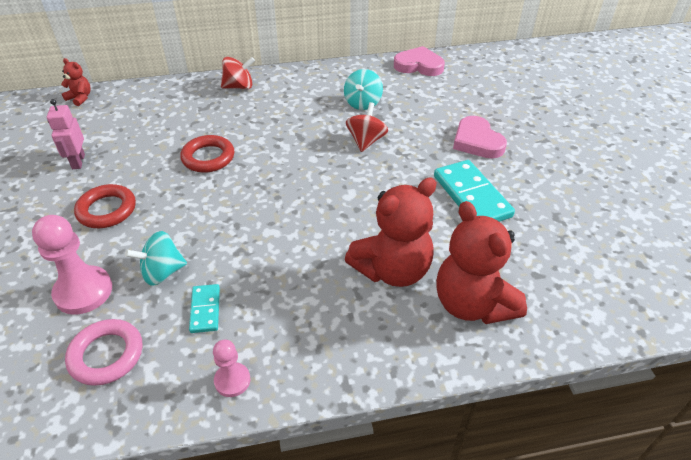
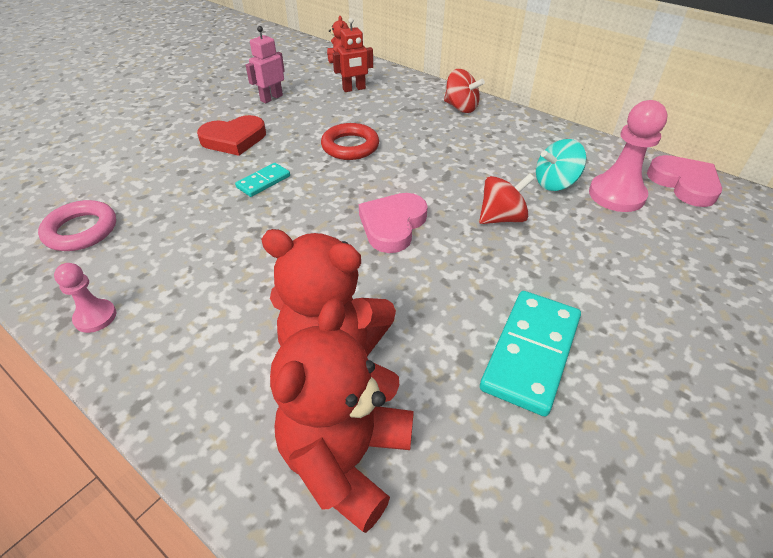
camera: 50 degrees right, 0 degrees up
(83, 291) = (139, 181): pink pawn -> pink pawn (616, 195)
(107, 210) = (234, 139): red ring -> red heart
(137, 115) = (354, 89): none -> red robot
(162, 272) = (191, 204): turquoise spinning top -> none
(205, 310) = (168, 252): turquoise domino -> turquoise domino (263, 182)
(477, 141) = (635, 303): pink heart -> pink heart (392, 225)

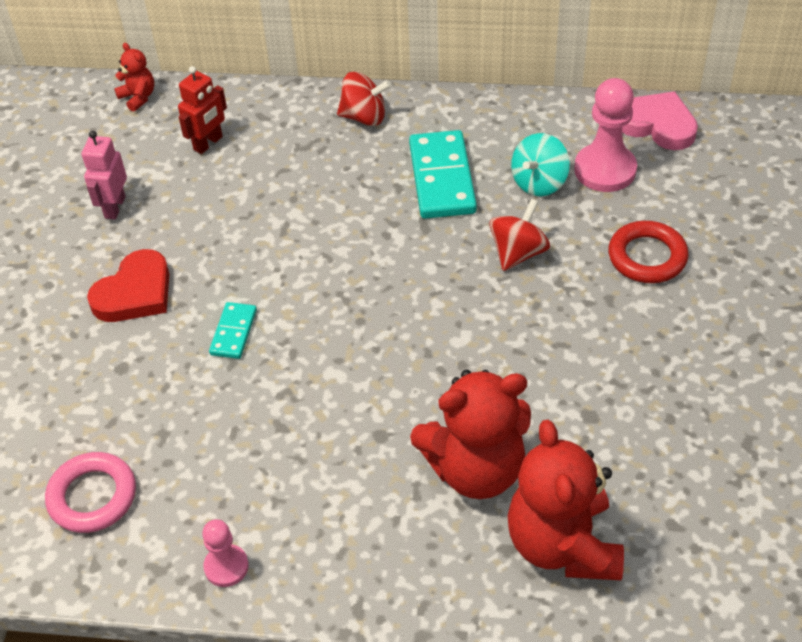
camera: 30 degrees left, 5 degrees up
(350, 146) = (285, 236): red ring -> red ring (647, 257)
(392, 225) = (420, 315): pink heart -> none
(530, 353) = (636, 380): turquoise domino -> turquoise domino (441, 178)

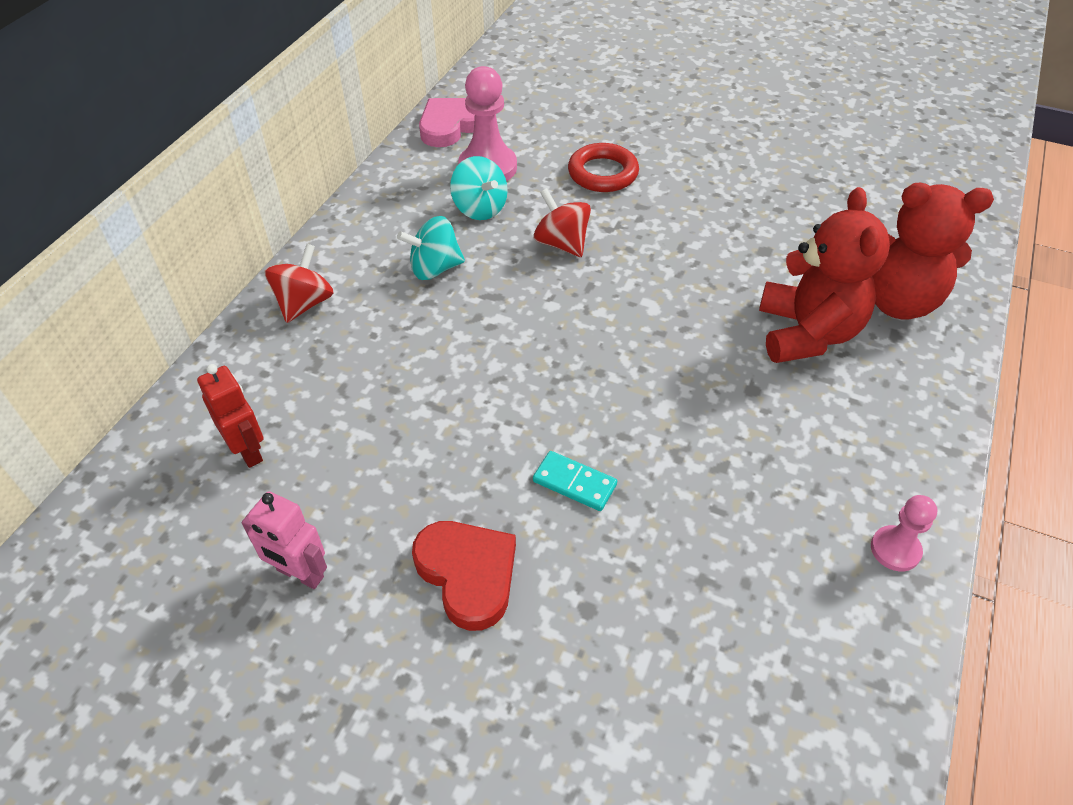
camera: 75 degrees left, 0 degrees up
(92, 496) = (781, 672): pink ring -> none
(138, 97) = (100, 512): red teddy bear -> none
(441, 178) = (435, 268): turquoise domino -> turquoise spinning top

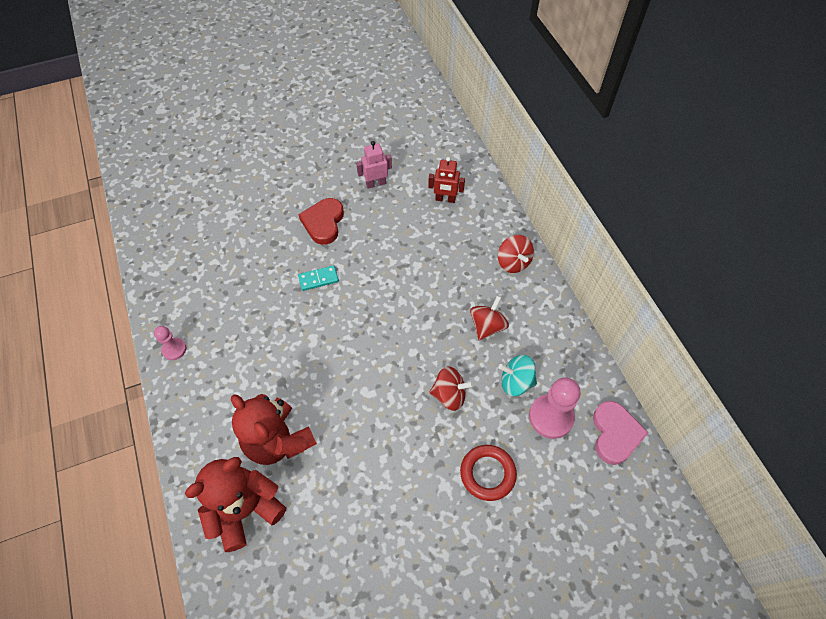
camera: 135 degrees right, 10 degrees up
(435, 268) = (487, 326): turquoise spinning top -> red spinning top
(468, 574) = (323, 223): red heart -> red heart turned 90 degrees clockwise

